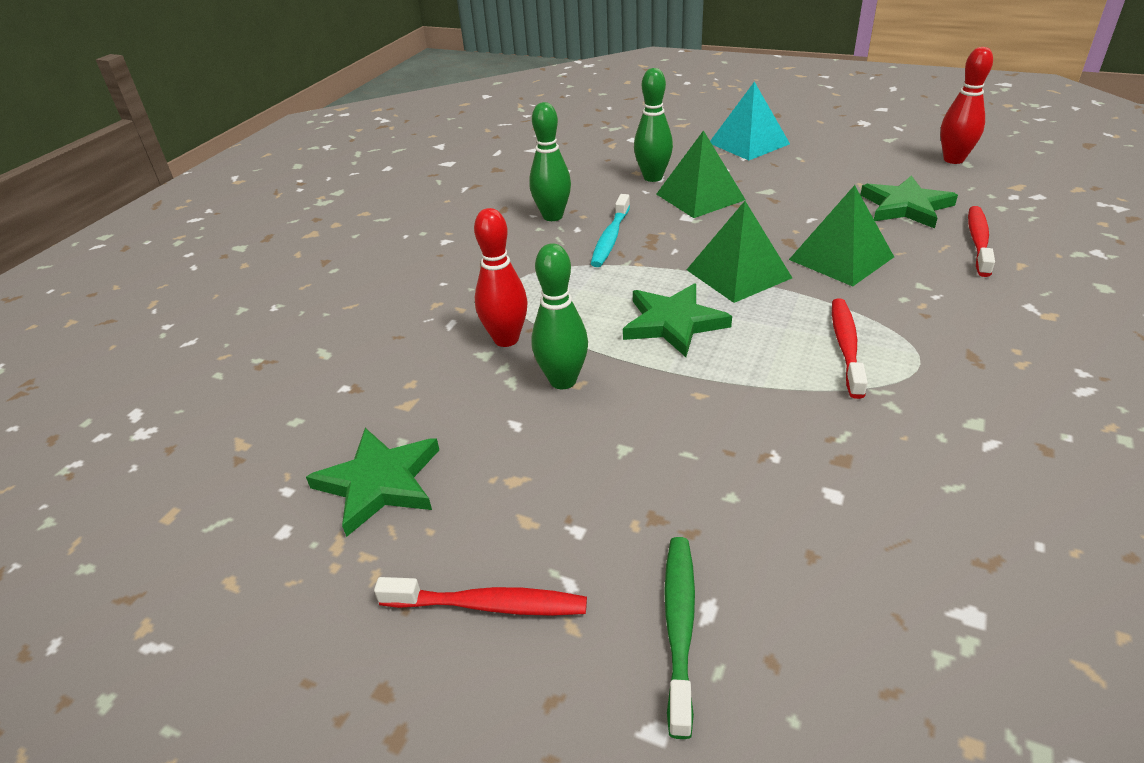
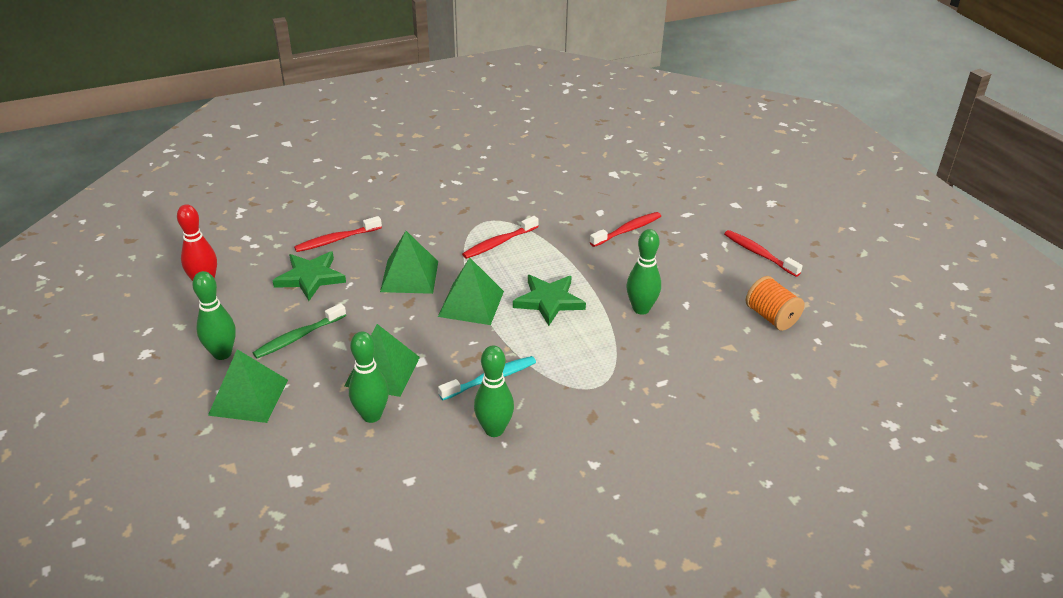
camera: 140 degrees left, 0 degrees up
(379, 483) = (771, 317): green star -> orange spool
(506, 339) = (642, 350): red bowling pin -> none
(679, 626) = (701, 216): green toothbrush -> green toothbrush (298, 337)
(743, 489) = (627, 230): none -> red toothbrush
(749, 143) = (248, 397): turquoise pyramid -> green pyramid
(823, 145) = (222, 353): none -> green bowling pin

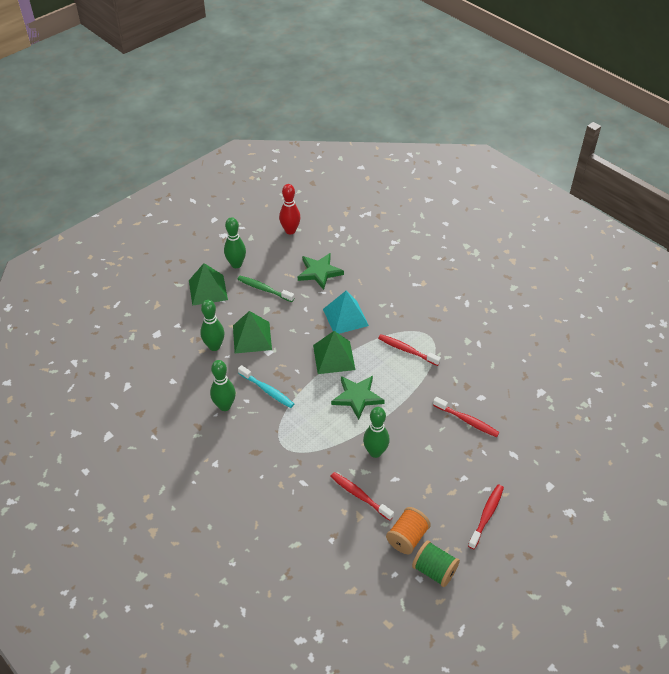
camera: 70 degrees right, 10 degrees up
(336, 240) = (363, 268): red toothbrush -> red toothbrush (359, 495)
(409, 276) = (345, 317): green pyramid -> turquoise pyramid
(819, 309) = (434, 570): none -> green spool

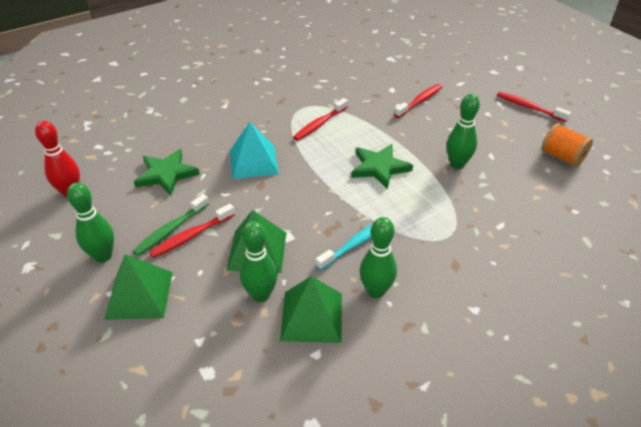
camera: 80 degrees left, 5 degrees down
(334, 357) = (314, 178): green pyramid -> green pyramid (311, 316)
(359, 495) = (515, 183): red toothbrush -> red toothbrush (191, 236)
(434, 570) = (595, 146): green spool -> none

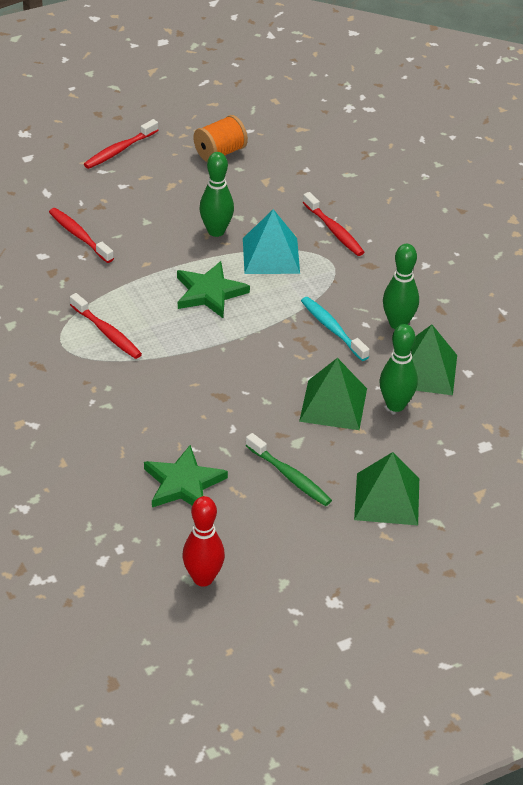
camera: 85 degrees left, 0 degrees up
(103, 256) = (325, 534): green bowling pin -> none
(191, 236) = (302, 458): red toothbrush -> red toothbrush (334, 231)
(254, 161) = (174, 400): turquoise pyramid -> turquoise pyramid (271, 255)

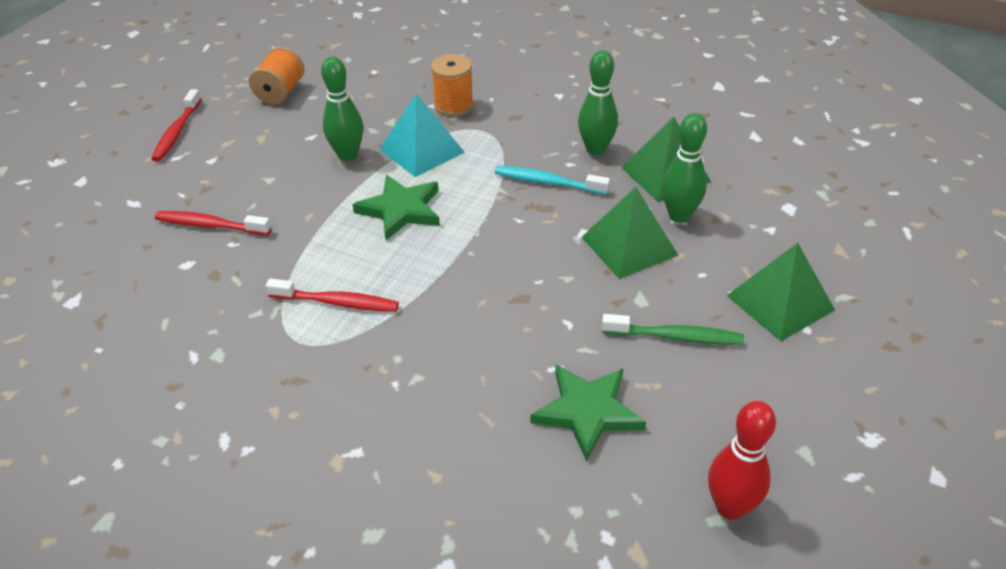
camera: 35 degrees left, 0 degrees up
(334, 231) = (453, 105): red toothbrush -> orange spool

